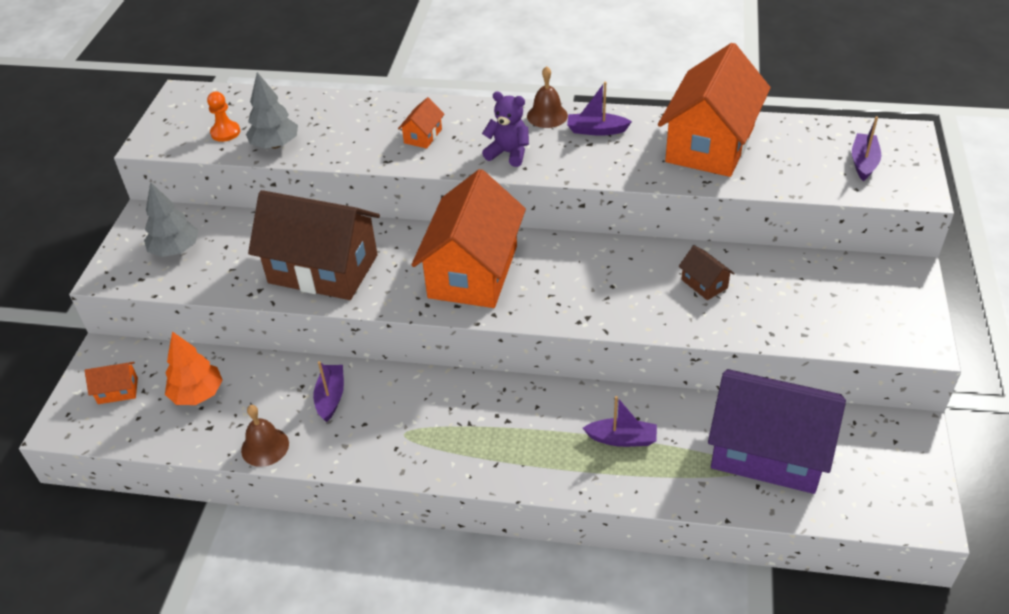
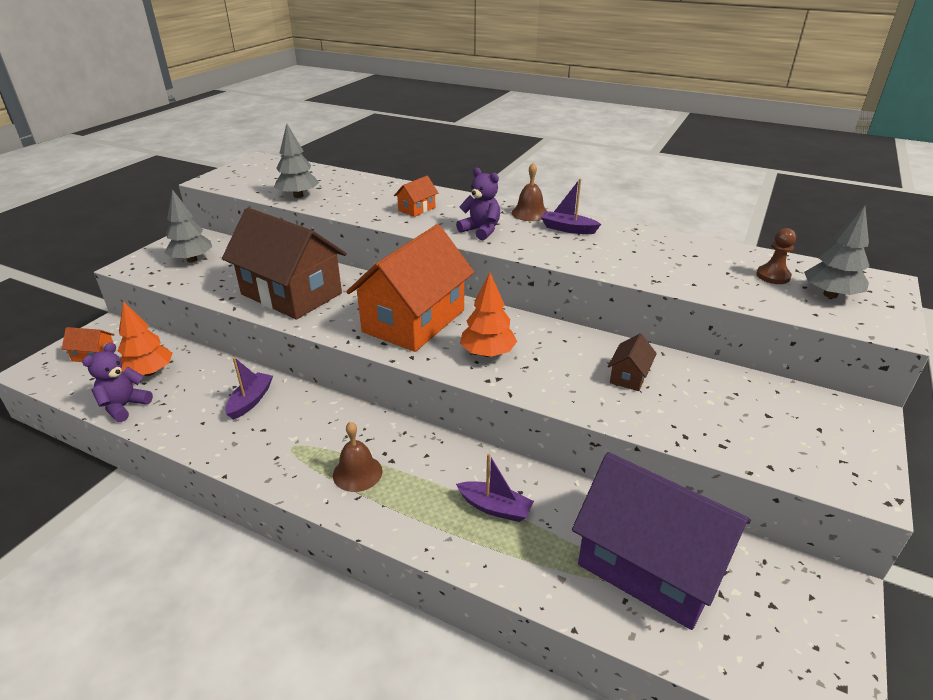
camera: 15 degrees right, 10 degrees down
(201, 439) = (124, 406): none -> purple teddy bear
(225, 132) = (268, 183): orange pawn -> none
(265, 447) = (168, 426): brown bell -> brown bell (357, 473)
(565, 291) = (488, 353): none -> orange tree
(704, 284) = (629, 376): brown house -> brown house turned 45 degrees clockwise
(710, 144) = (671, 255): orange house -> none
(809, 150) = (773, 276): none -> brown pawn
(863, 162) = (830, 295): purple boat -> grey tree

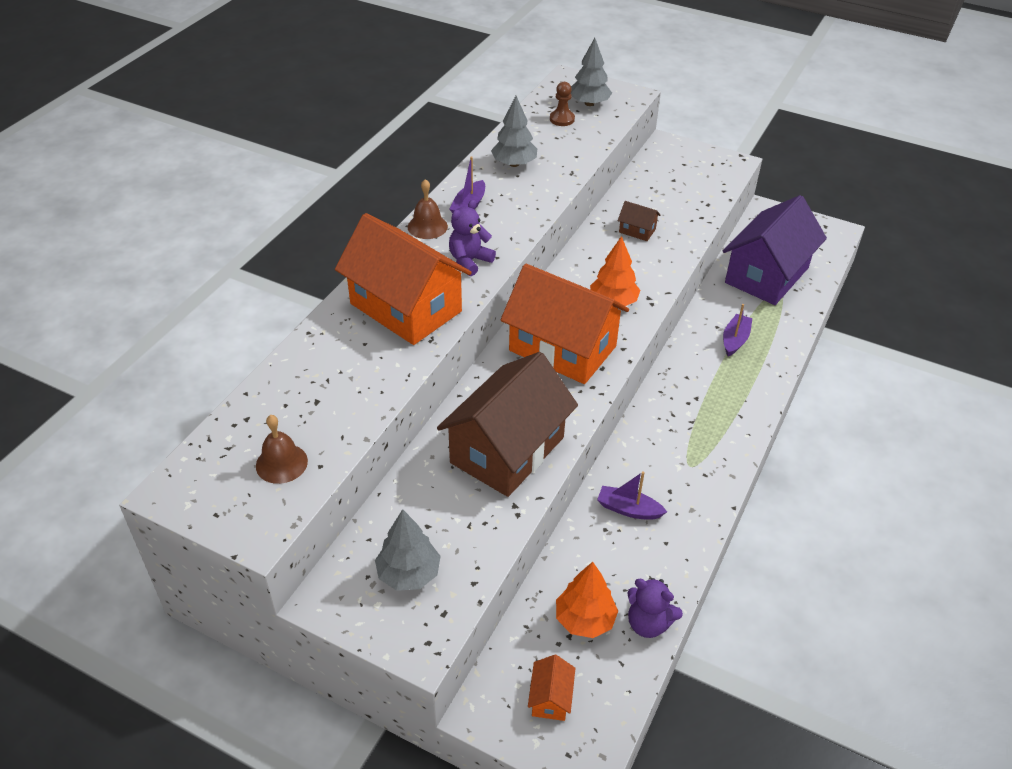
camera: 90 degrees left, 10 degrees up
(298, 196) = (345, 418): grey tree -> grey tree (514, 164)
(357, 473) = (714, 418): brown bell -> brown bell (281, 463)
(416, 209) = (405, 307): orange house -> orange house, size x2.49

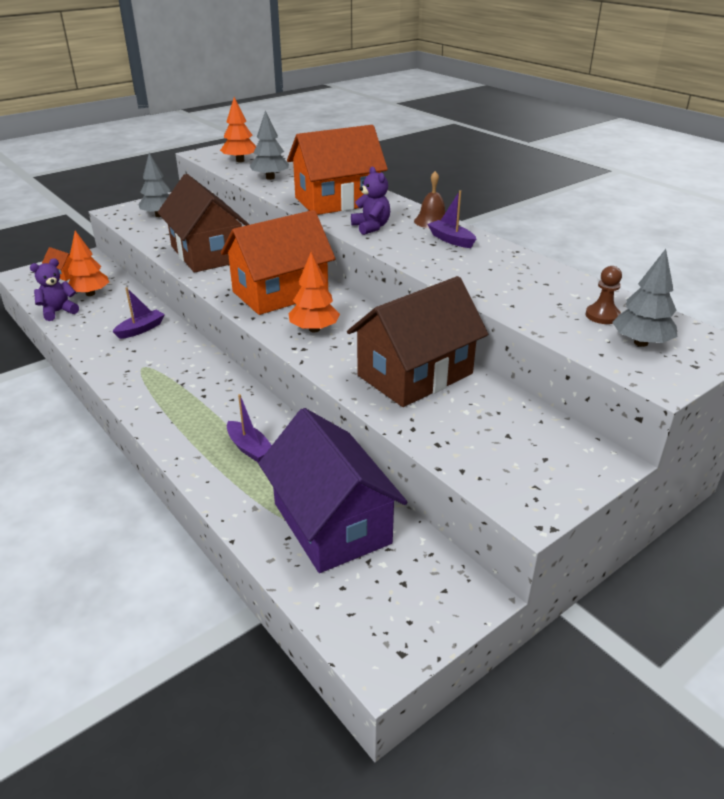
camera: 115 degrees right, 10 degrees down
(281, 463) = (240, 161): brown bell -> orange tree
(514, 164) = (513, 271): grey tree -> grey tree (270, 178)
(637, 230) = (415, 374): brown house -> brown house, size x2.49

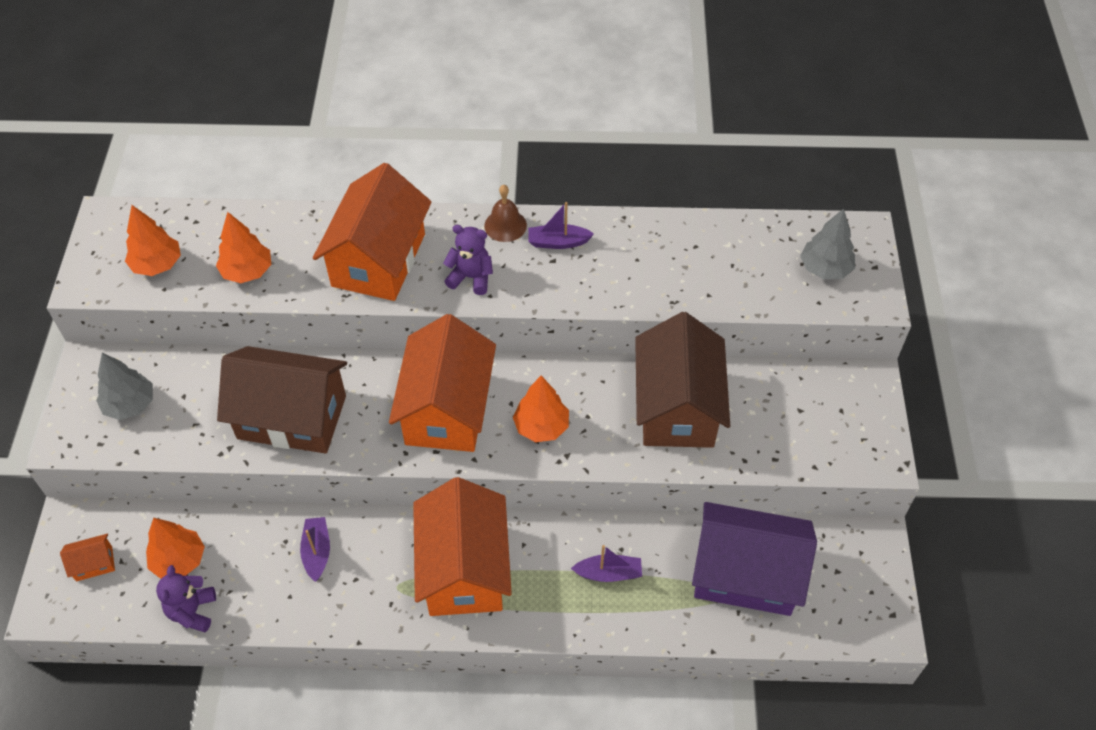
camera: 50 degrees left, 20 degrees up
(184, 385) = (464, 569): none -> orange house
(270, 178) = (247, 271): grey tree -> orange tree
(602, 316) = (772, 256): brown pawn -> none

